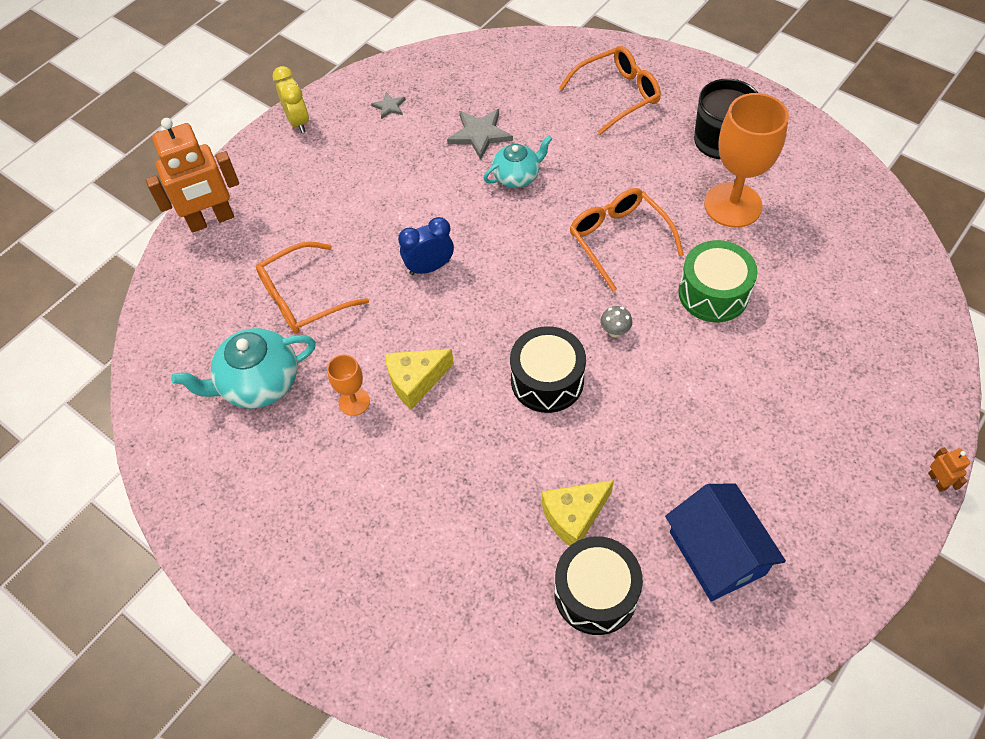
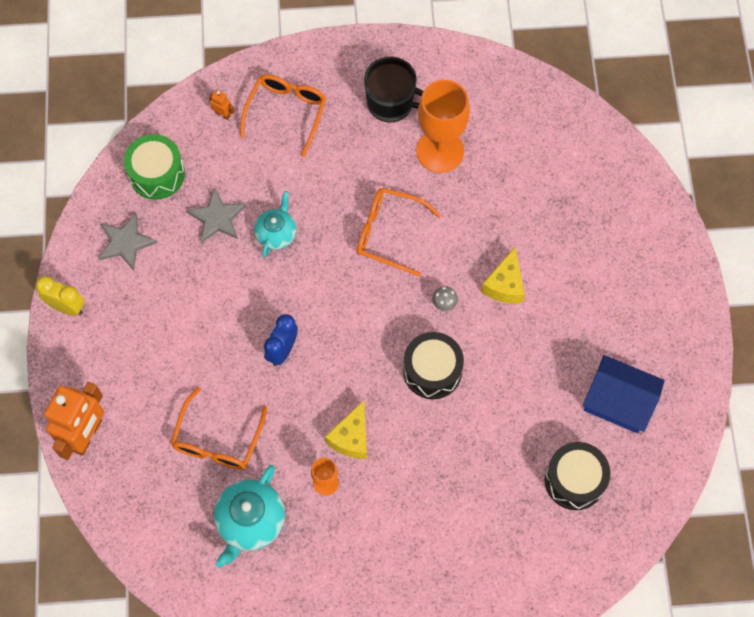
camera: 45 degrees left, 10 degrees up
(389, 106) = (125, 243): grey star -> grey star, size x1.82
(574, 516) = (524, 445): yellow cheese -> yellow cheese (505, 285)
(713, 293) = (481, 229): green drum -> green drum (157, 174)
(937, 481) = (698, 261): orange robot -> orange robot (223, 114)

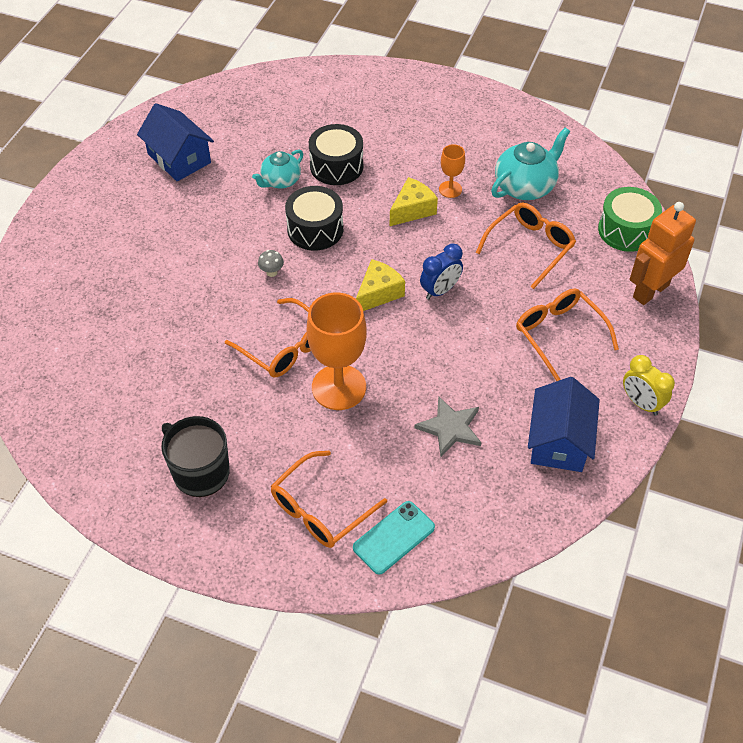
camera: 155 degrees left, 15 degrees down
(125, 243) = (559, 441): grey star -> blue house
(157, 174) = (498, 499): green drum -> green drum (626, 230)
(157, 348) = (559, 334): none -> orange glasses
(223, 114) = (394, 537): orange robot -> turquoise phone
(276, 234) = (396, 389): turquoise teapot -> turquoise teapot (280, 181)
(440, 151) = (184, 402): orange goblet -> orange goblet (339, 387)
(505, 285) = (207, 267): yellow cheese -> yellow cheese (378, 293)
(574, 480) = (252, 127): black drum -> black drum (336, 166)

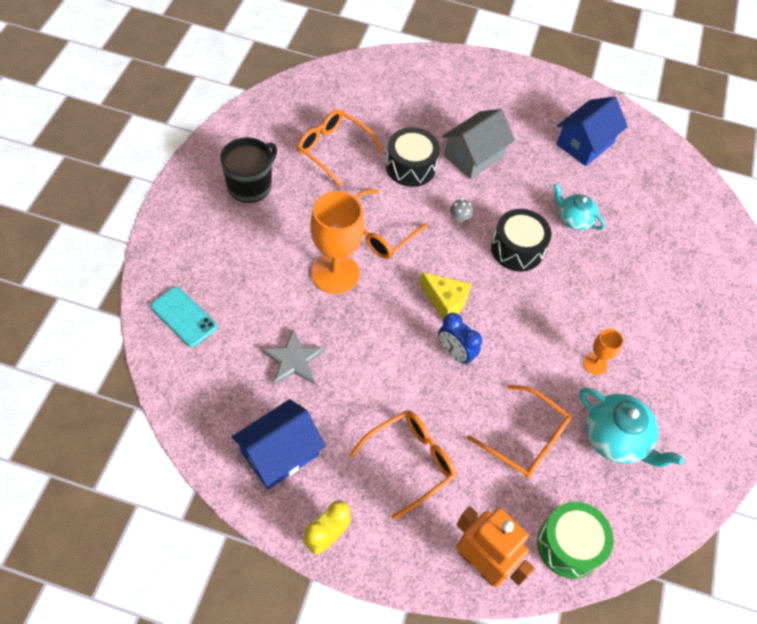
camera: 80 degrees right, 5 degrees up
(183, 252) = (474, 156): none -> grey house
(320, 509) = (213, 265): orange glasses -> orange glasses (333, 149)
(336, 166) = (604, 263): black drum -> black drum (410, 167)
(412, 210) = (558, 329): yellow cheese -> none
(559, 441) = (279, 453): blue house -> blue house turned 45 degrees counterclockwise

